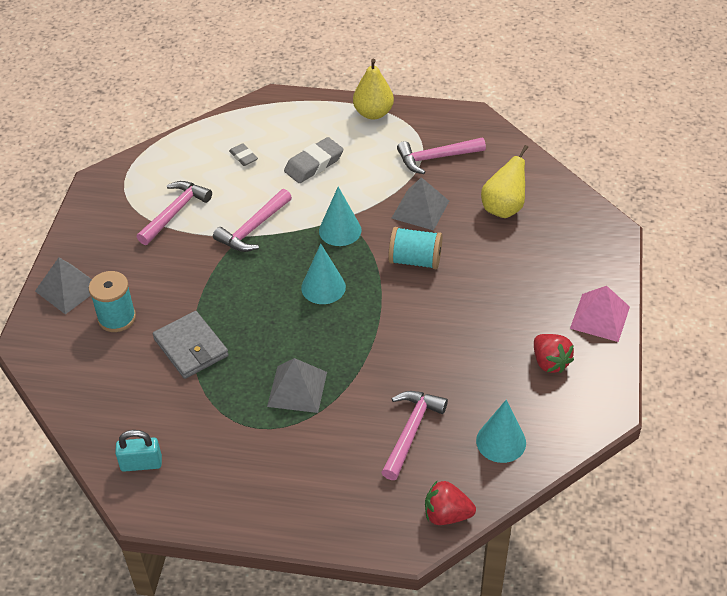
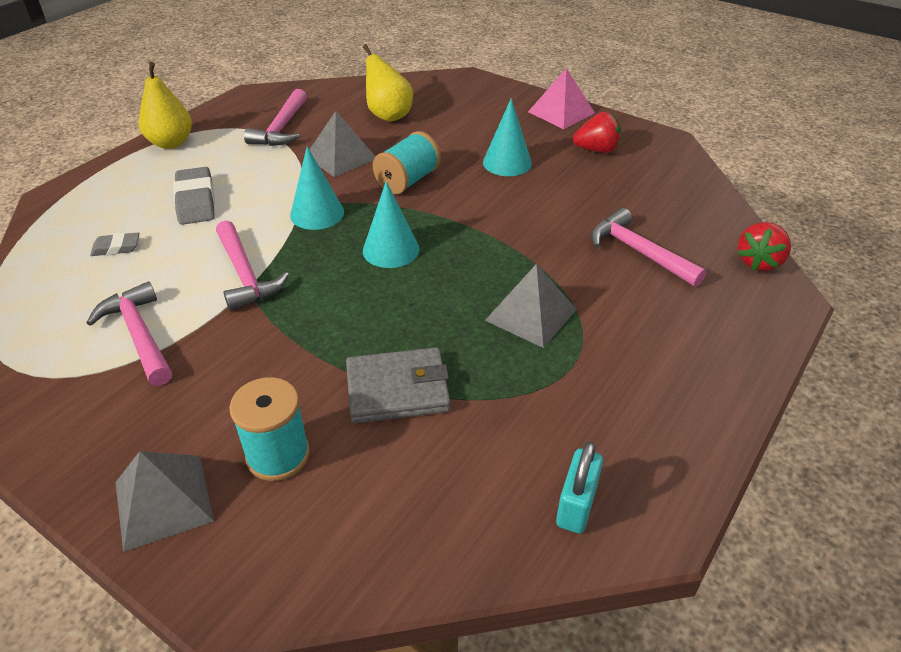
camera: 65 degrees left, 5 degrees down
(501, 441) = (678, 203): turquoise cone -> turquoise cone (507, 163)

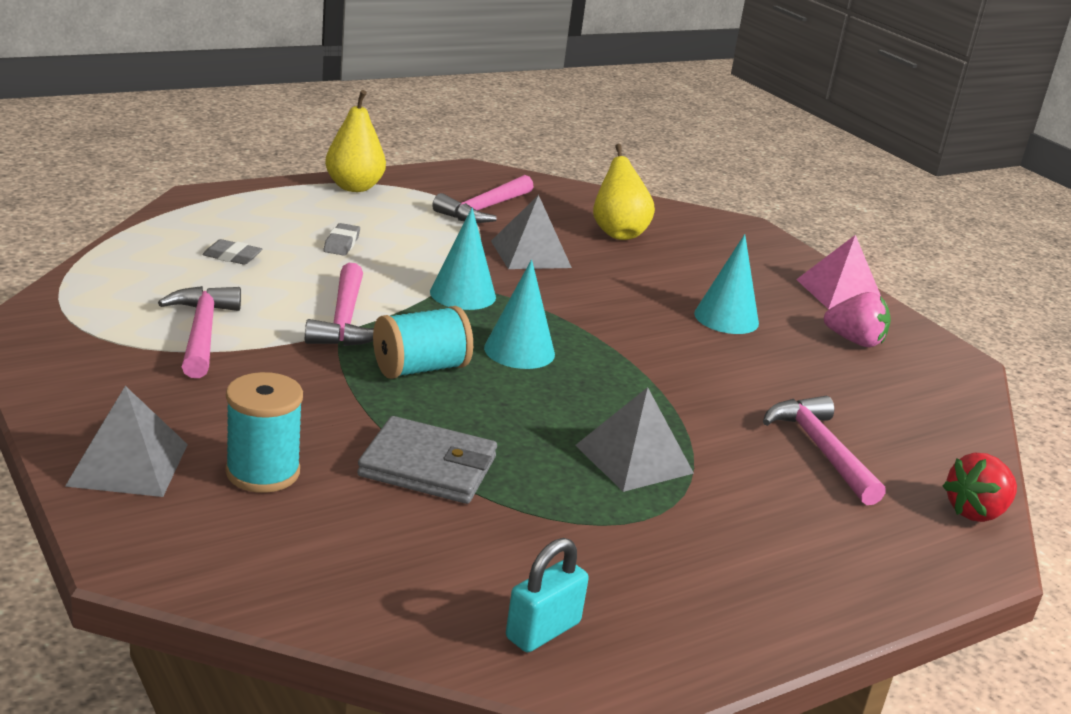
camera: 20 degrees right, 15 degrees down
(196, 201) = (341, 244): grey eraser -> grey eraser, size x0.57
(408, 180) = (590, 297): turquoise spool -> turquoise spool (420, 368)
(597, 150) = (854, 341): red strawberry -> pink strawberry

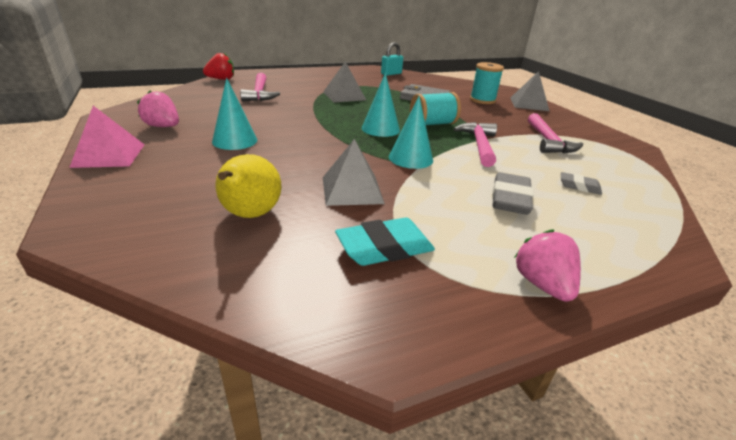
camera: 170 degrees left, 5 degrees up
(341, 244) = (510, 199): grey eraser -> grey eraser, size x1.74
(354, 187) = (542, 284): yellow pear -> pink strawberry
(484, 209) = (384, 248): pink hammer -> turquoise eraser

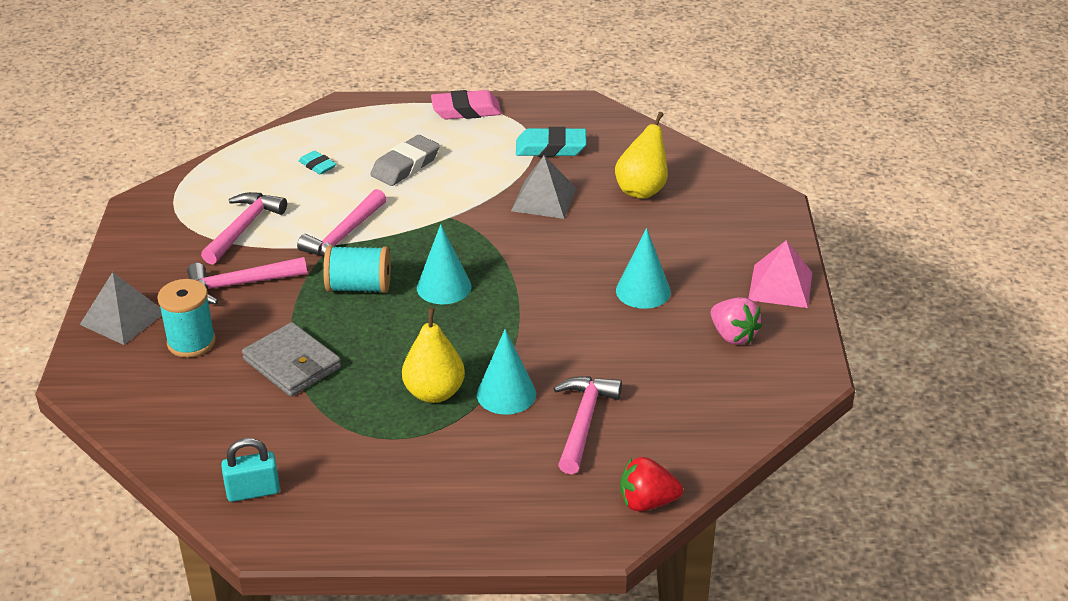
camera: 155 degrees left, 5 degrees up
(344, 96) = (434, 393): grey pyramid -> yellow pear
(410, 158) = (451, 228): turquoise cone -> turquoise cone (506, 394)
(499, 118) = (240, 285): none -> pink hammer
(542, 284) = (466, 110): pink strawberry -> pink eraser
(579, 186) = (317, 166): grey eraser -> turquoise eraser

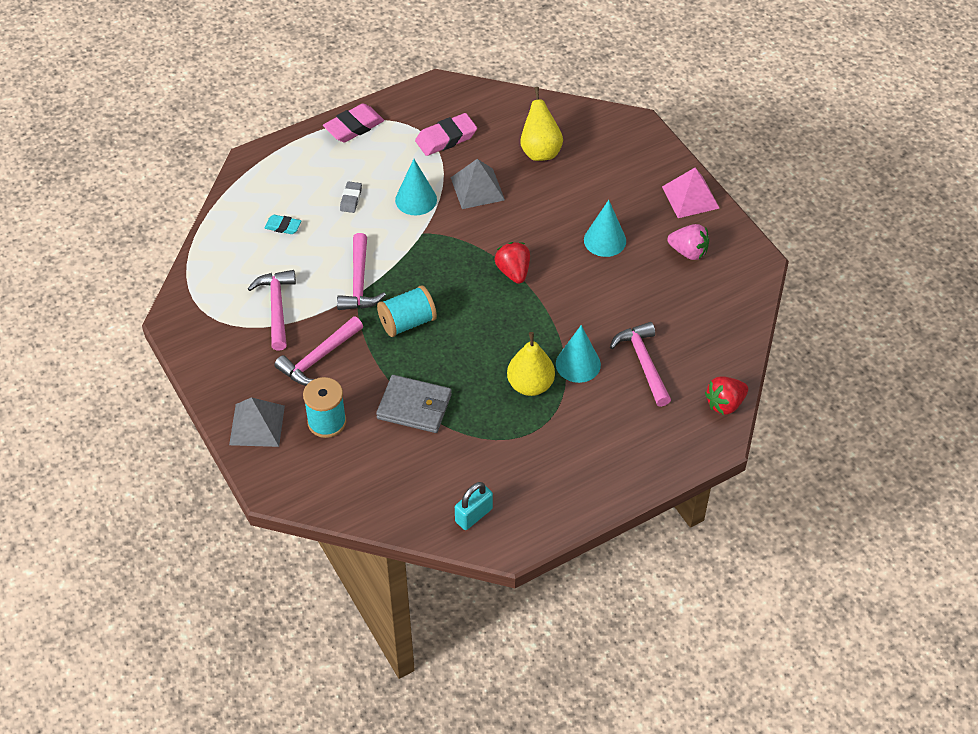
camera: 30 degrees left, 15 degrees up
(405, 166) = (351, 199): grey eraser -> grey eraser, size x0.57
(444, 287) = (467, 296): turquoise cone -> turquoise cone (416, 199)
(514, 283) = (513, 272): none -> red strawberry
(551, 148) = (446, 138): turquoise eraser -> pink eraser

